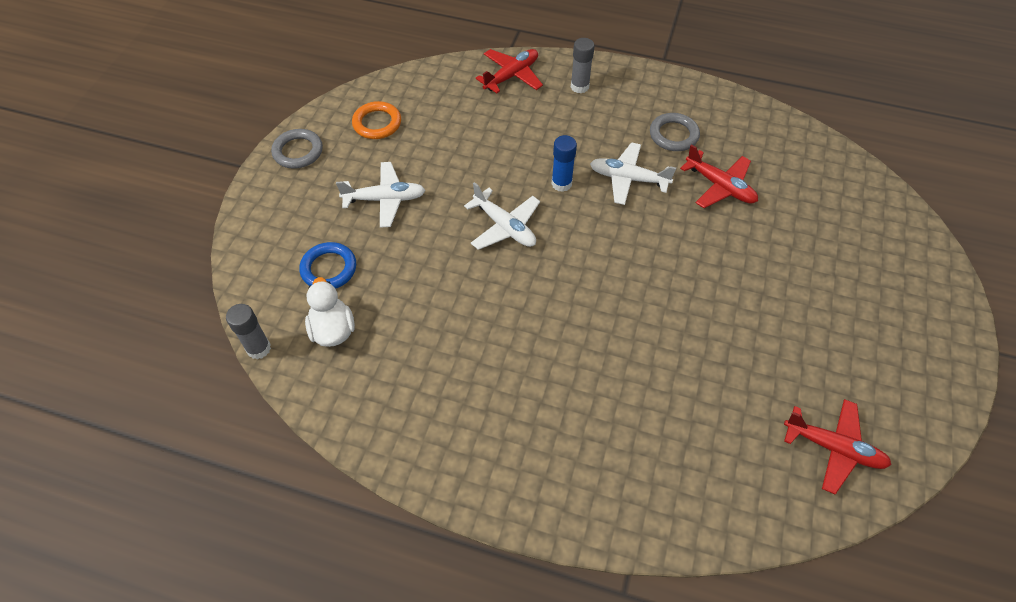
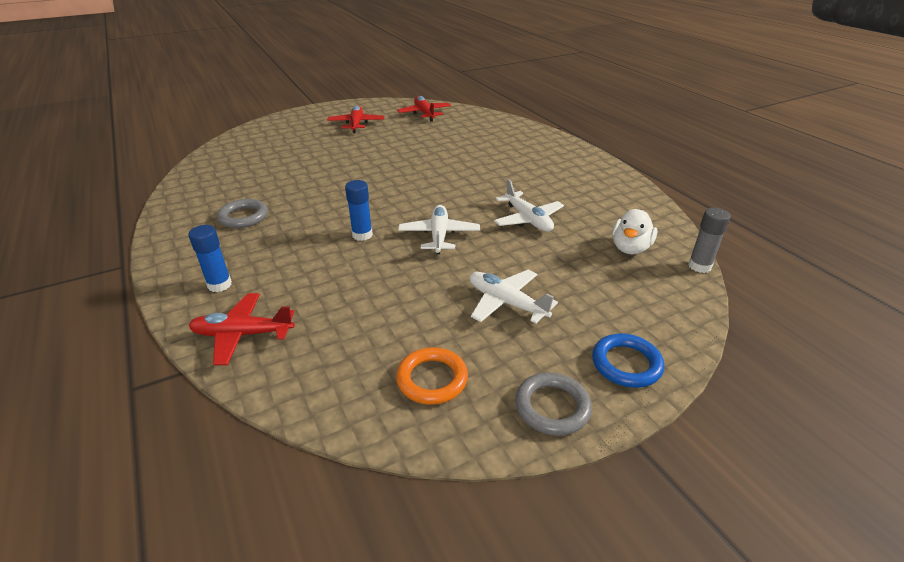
camera: 135 degrees left, 20 degrees down
(329, 269) = (604, 282): blue ring -> blue ring (626, 364)
(579, 86) = (219, 285): grey glue stick -> blue glue stick
(628, 179) = (319, 214): white plane -> white plane (528, 219)
(720, 186) = (283, 184): red plane -> red plane (356, 124)

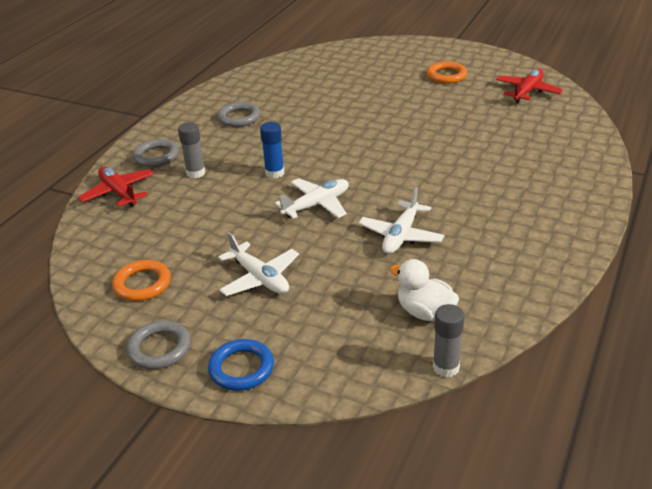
camera: 55 degrees right, 0 degrees up
(219, 285) = (156, 156): blue glue stick -> grey ring
(291, 273) = (196, 173): none -> grey glue stick
(356, 124) = (446, 76): red plane -> orange ring
(506, 303) = (260, 278): white plane -> white plane turned 135 degrees clockwise
(630, 248) = (425, 312): white duck -> white duck turned 45 degrees clockwise

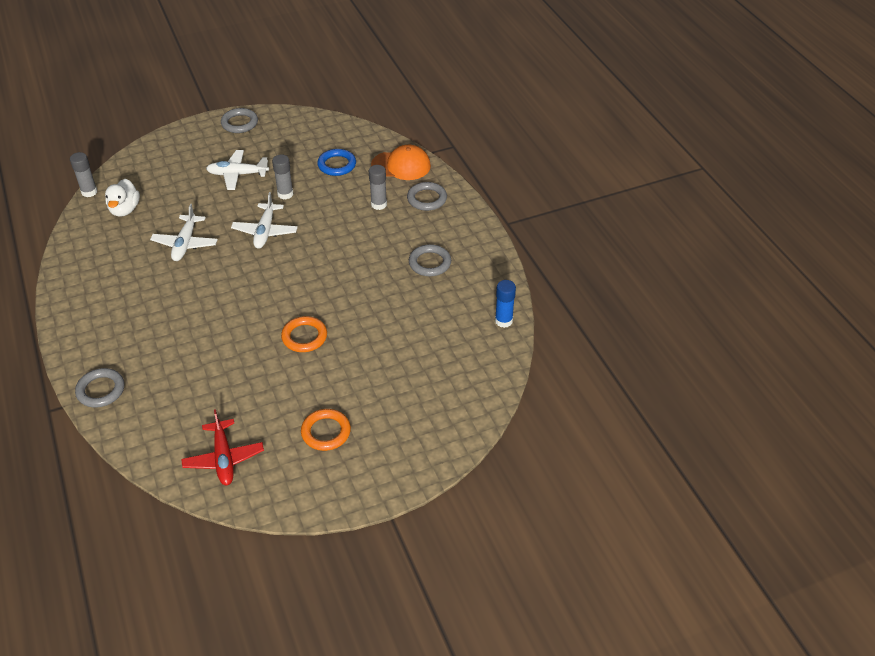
camera: 130 degrees right, 10 degrees up
(119, 193) = (401, 165): red plane -> orange cap
(142, 284) = (295, 137): orange ring -> orange ring (304, 337)
(241, 368) = (189, 138): blue ring -> blue ring (337, 165)
(249, 228) = (285, 194): none -> grey glue stick
(274, 173) = (327, 236): blue glue stick -> blue glue stick (503, 321)
(401, 235) = (185, 243): white plane -> white plane turned 150 degrees counterclockwise
(425, 312) = (125, 210): white duck -> white duck turned 105 degrees clockwise
(589, 162) = (101, 390): none -> grey ring

